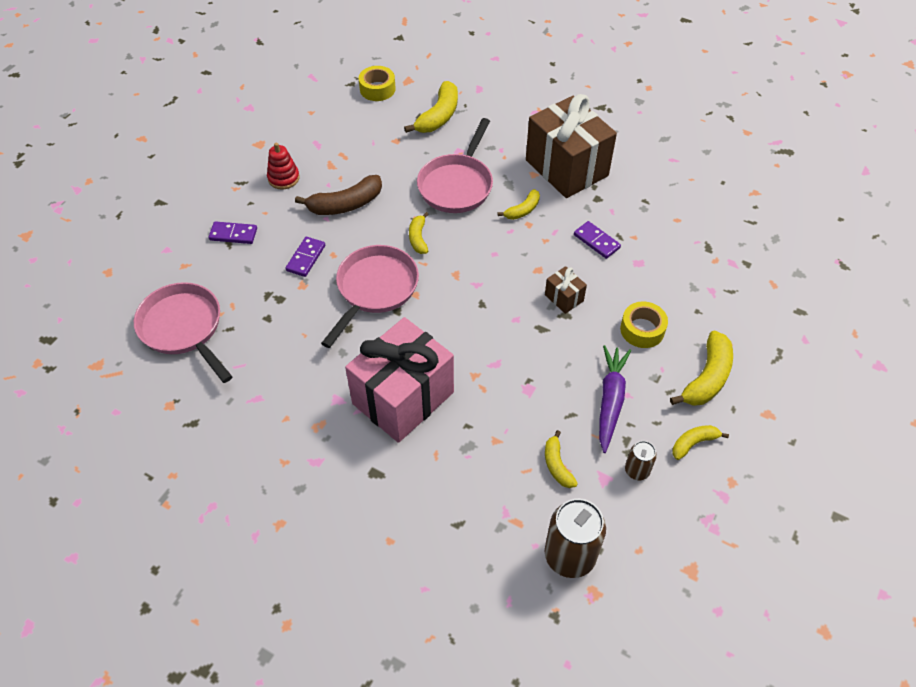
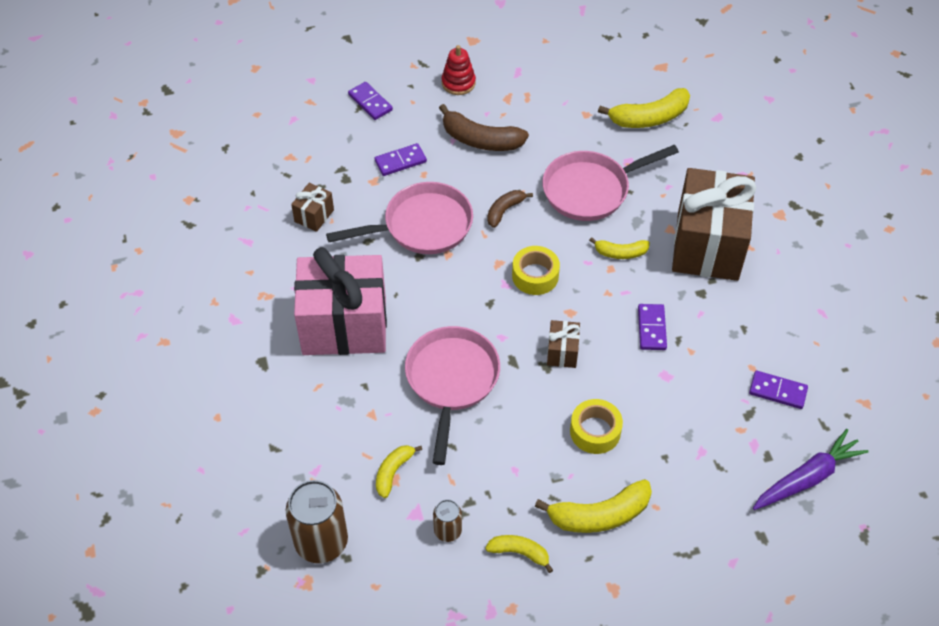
camera: 45 degrees right, 0 degrees up
(184, 328) = (258, 150): pink pan -> pink pan (452, 381)
(287, 341) = (314, 216): none -> brown gift
(377, 89) = (625, 57): yellow tape -> yellow tape (535, 276)
(418, 238) = (504, 210): yellow banana -> brown banana
(610, 400) = (496, 462): purple carrot -> purple carrot (807, 478)
(706, 222) = (777, 391): none -> purple domino

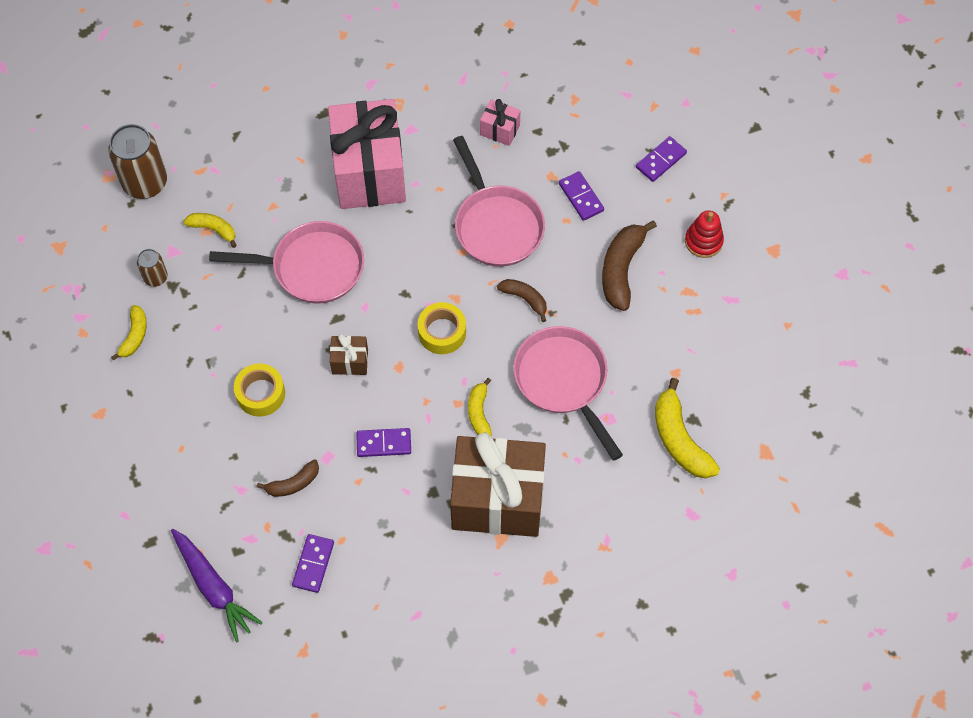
camera: 85 degrees right, 10 degrees up
(314, 216) = (500, 130): brown gift -> pink gift
(599, 515) = (172, 400): yellow banana -> none
(694, 405) = (293, 483): none -> brown banana

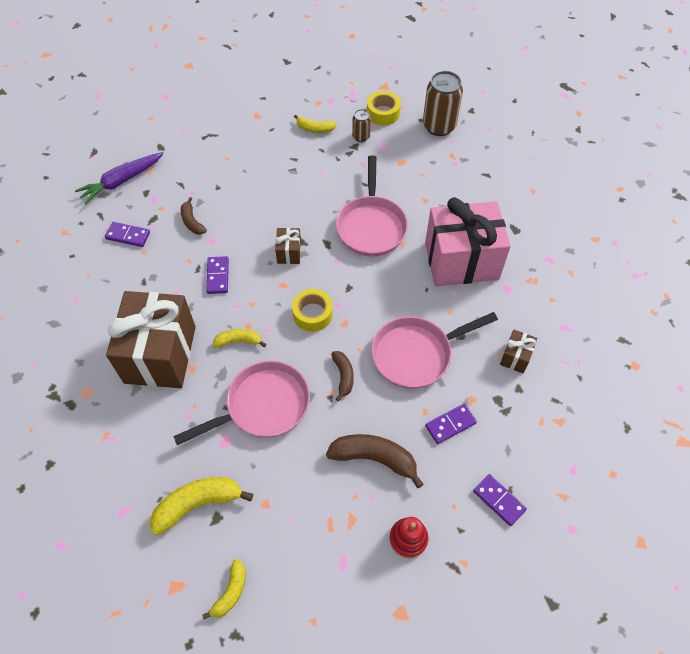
camera: 90 degrees right, 5 degrees down
(213, 229) = (402, 166): yellow banana -> yellow banana (230, 592)
(260, 394) = (265, 200): yellow tape -> yellow tape (383, 113)
(500, 130) = (515, 357): pink gift -> brown gift
(525, 299) = (343, 376): brown banana -> brown banana turned 45 degrees counterclockwise

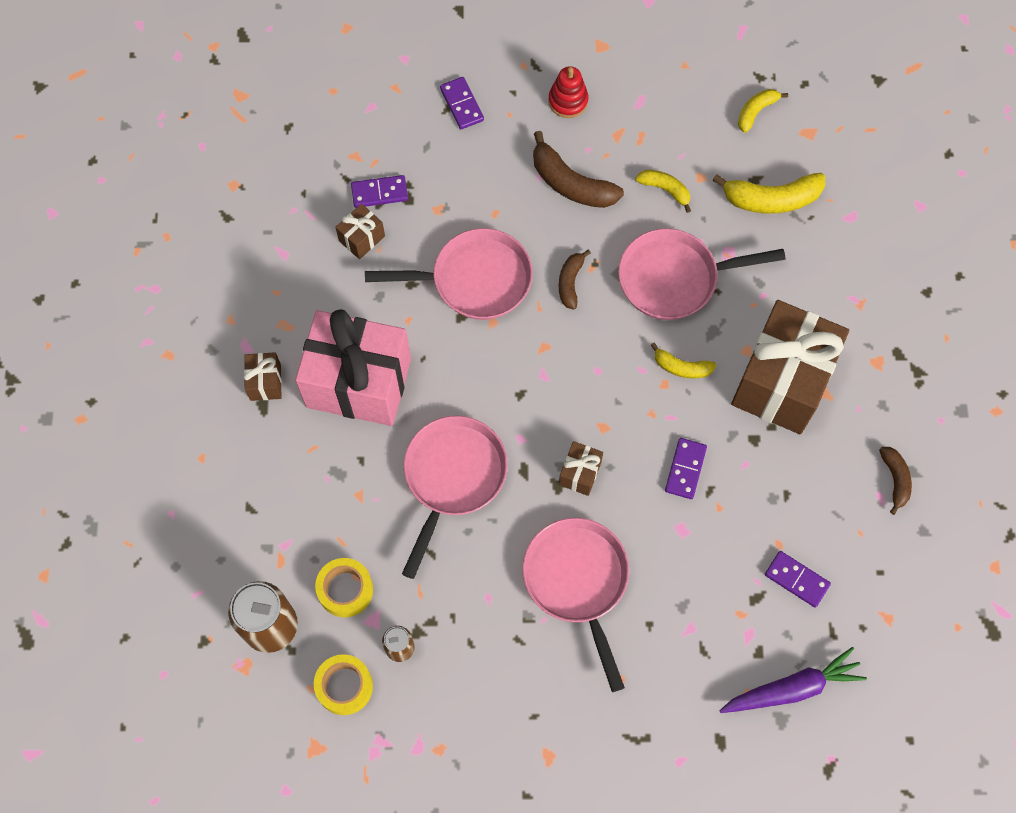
camera: 160 degrees left, 10 degrees up
(192, 221) = (700, 573): brown banana -> brown banana (895, 479)
(269, 195) = (578, 581): none -> pink pan
(312, 314) = (579, 373): yellow tape -> yellow tape (345, 590)
(314, 129) = (465, 691): yellow banana -> yellow banana (665, 190)
(450, 424) = (474, 191): purple domino -> purple domino (379, 193)
(522, 242) = (265, 382): none -> brown gift

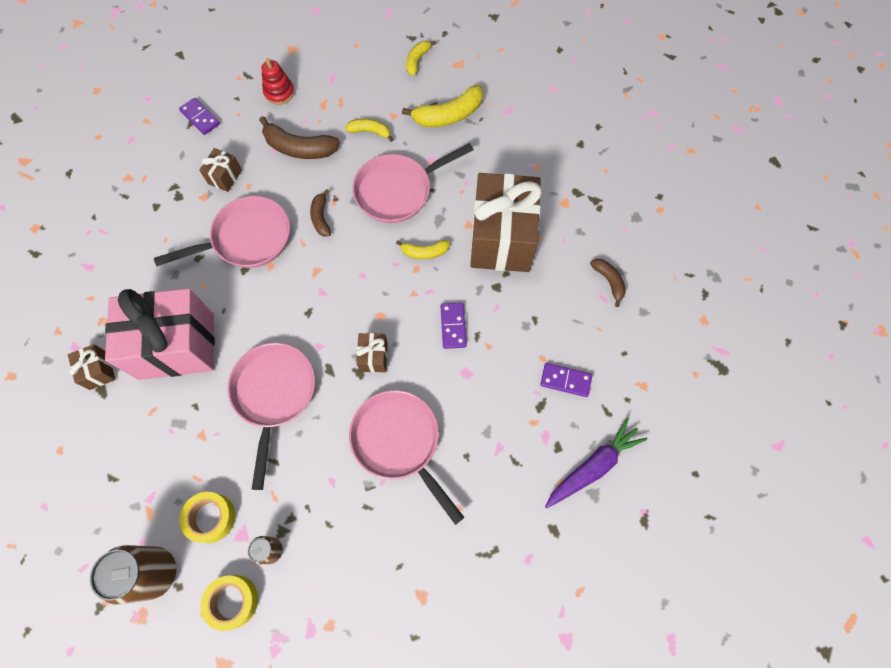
camera: 20 degrees left, 0 degrees up
(362, 238) = (149, 236): brown gift -> brown gift (225, 177)
(379, 193) = (154, 198): purple domino -> none

